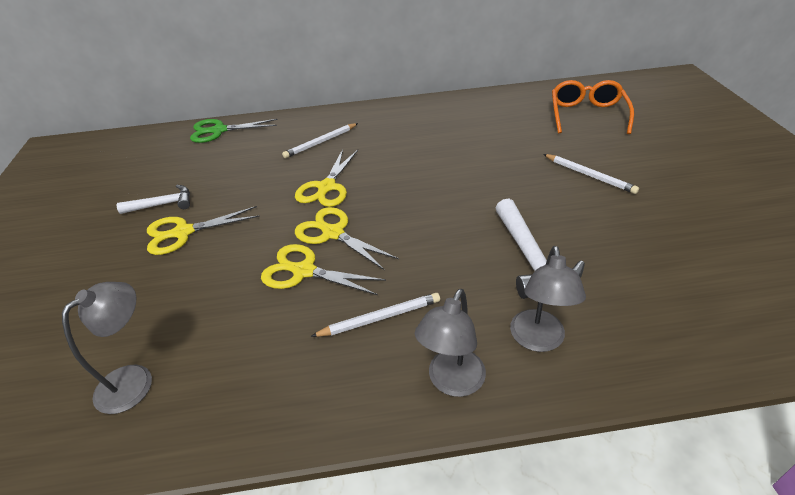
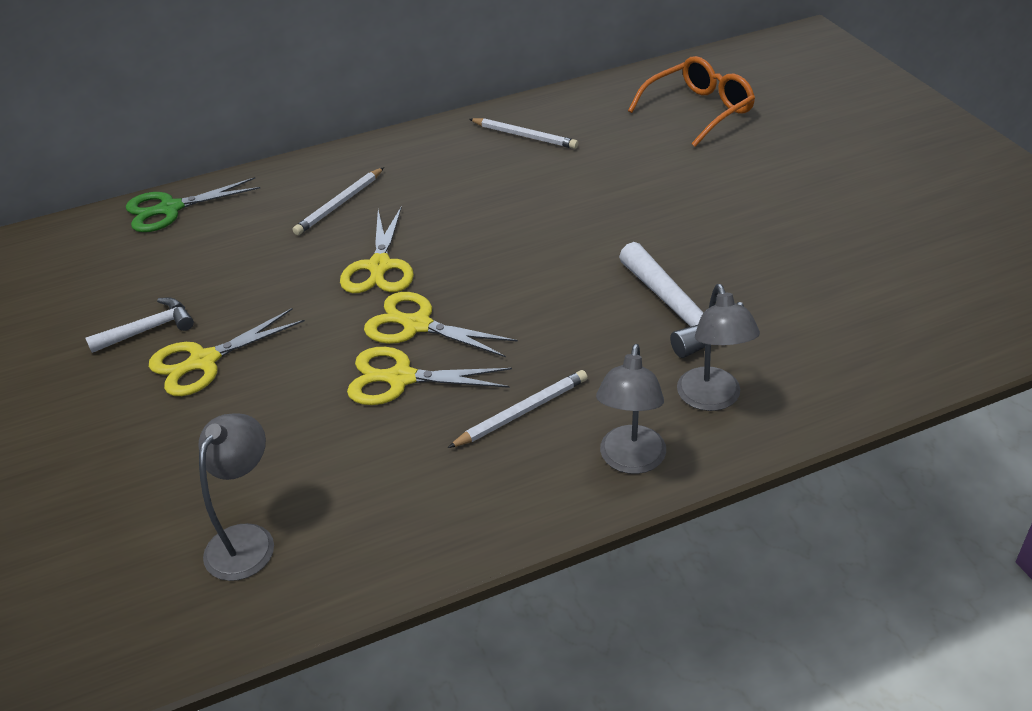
camera: 15 degrees left, 0 degrees up
(587, 115) = (699, 111): orange glasses -> orange glasses turned 60 degrees clockwise
(589, 175) = (722, 195): white pencil -> white pencil (524, 136)

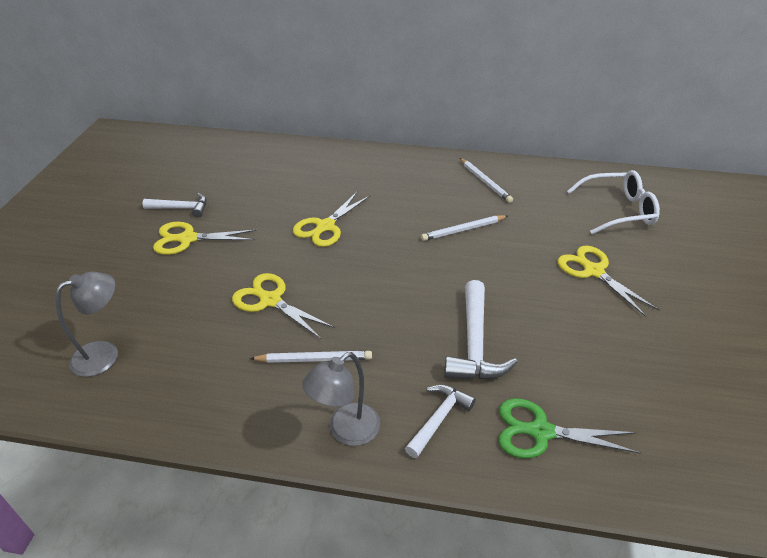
camera: 30 degrees right, 0 degrees up
(170, 209) = (256, 147): green scissors -> green scissors (540, 432)
(339, 204) = (340, 180): white pencil -> white pencil (463, 230)
(417, 325) = (310, 272): yellow scissors -> yellow scissors (593, 271)
(699, 111) = (618, 210): orange glasses -> white glasses
(712, 399) = (439, 418): grey lamp -> white hammer

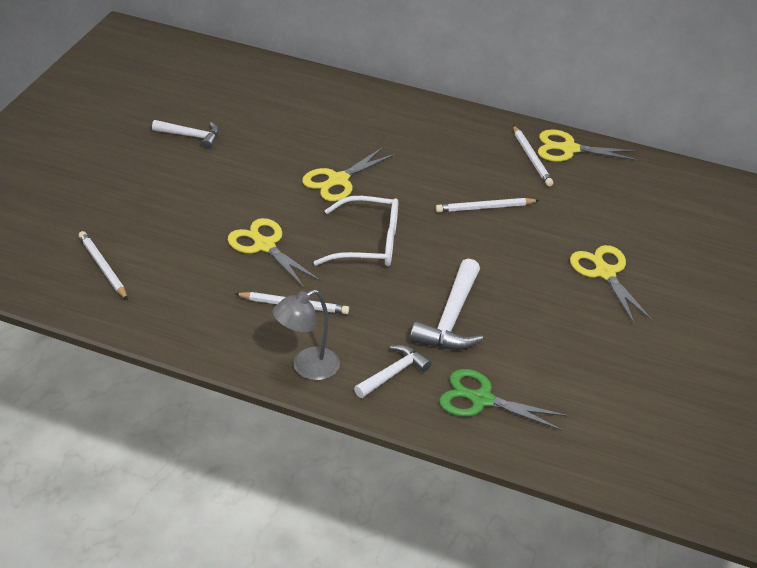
camera: 10 degrees right, 0 degrees up
(104, 354) = (103, 267): grey lamp -> white pencil
(188, 239) = (193, 170): yellow scissors -> yellow scissors (569, 149)
(618, 210) = (668, 214): white glasses -> white glasses (369, 243)

